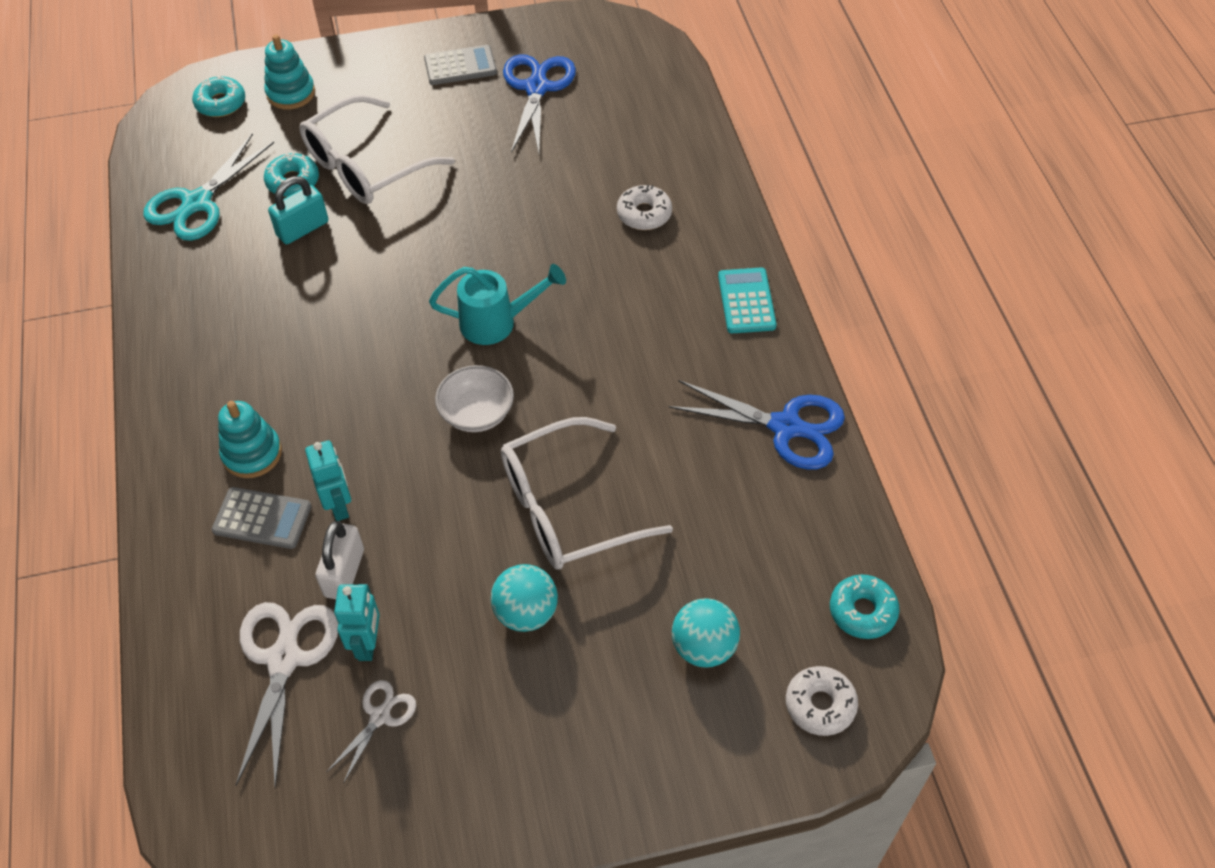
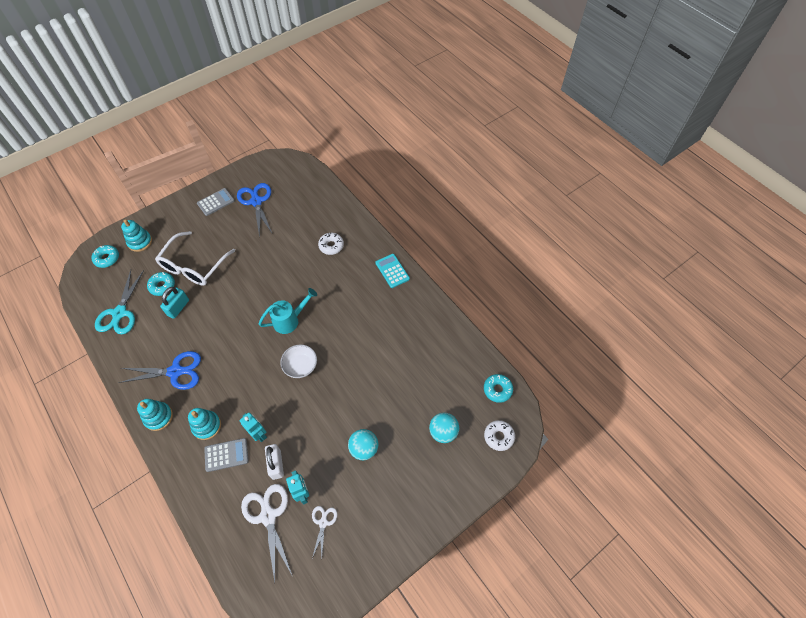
camera: 25 degrees left, 5 degrees up
(176, 405) = (158, 417): none -> turquoise stacking toy
(567, 508) = (359, 394): white glasses -> none
(785, 427) = (432, 321): blue scissors -> blue scissors (175, 371)

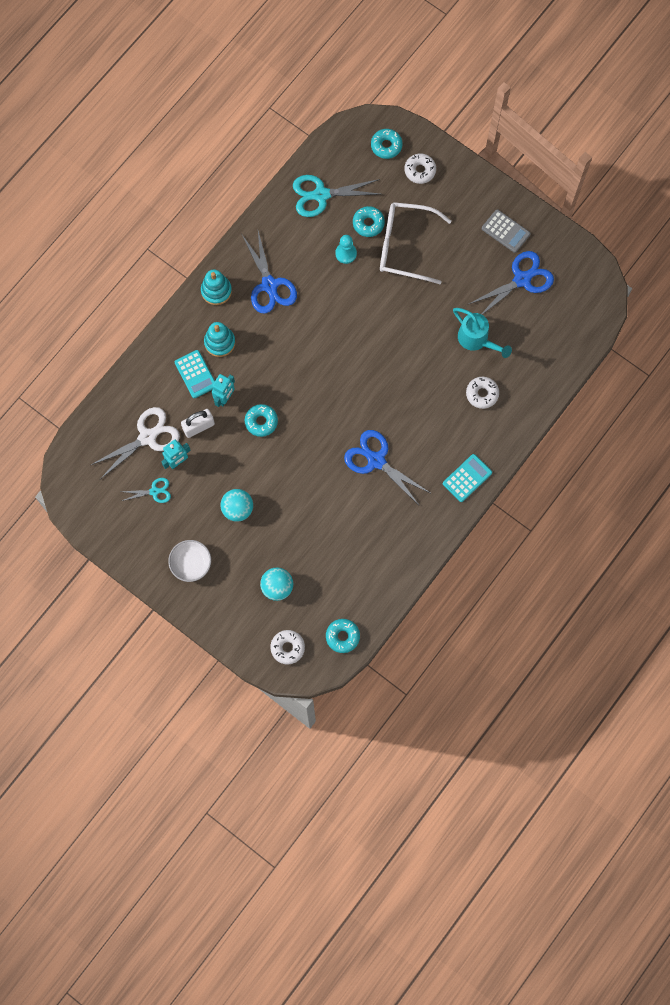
camera: 75 degrees right, 15 degrees up
(140, 242) = (420, 171): turquoise stacking toy -> white donut
(178, 307) = (346, 253): turquoise padlock -> turquoise pawn
(226, 455) = (195, 374): grey calculator -> turquoise calculator
(290, 320) = (365, 381): turquoise watering can -> turquoise watering can (476, 340)
(292, 408) = (261, 422): none -> turquoise donut
(300, 366) = (312, 413): white bowl -> white bowl (191, 563)
(323, 523) = (154, 491): white scissors -> turquoise scissors
(358, 328) = (376, 460): none -> blue scissors

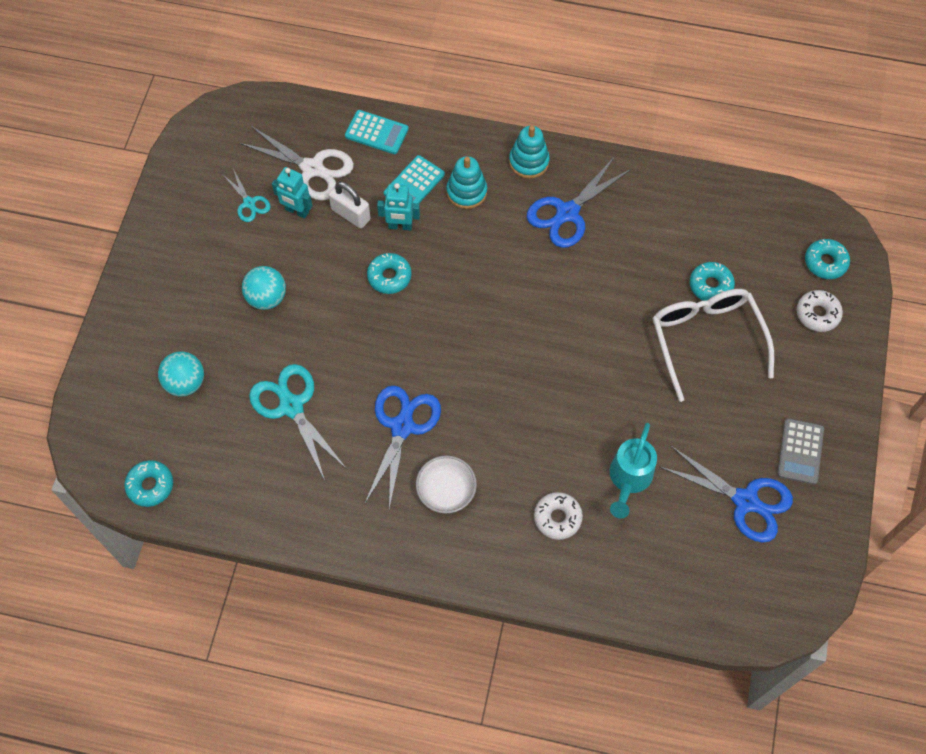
camera: 65 degrees right, 10 degrees down
(191, 563) = (176, 277): white bowl -> white bowl (446, 491)
(287, 648) = (111, 427): white donut -> none
(321, 195) = (715, 219): turquoise scissors -> turquoise scissors (291, 406)
(346, 253) = (656, 277): turquoise pawn -> none
(467, 478) = (431, 549): turquoise calculator -> turquoise calculator (376, 132)

